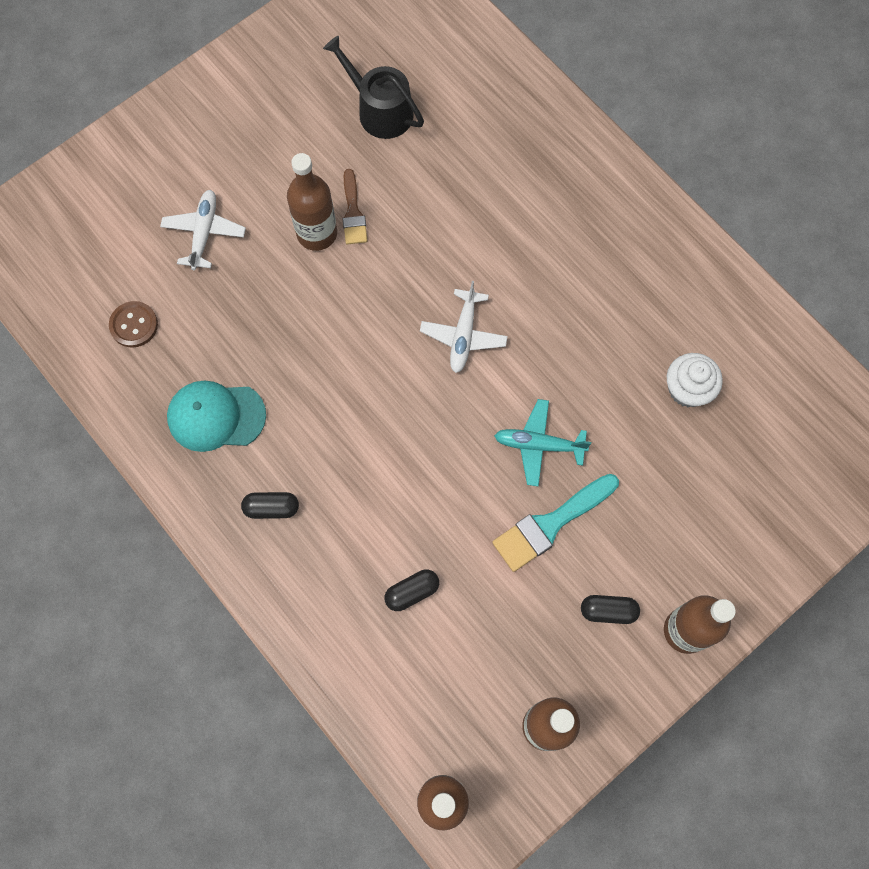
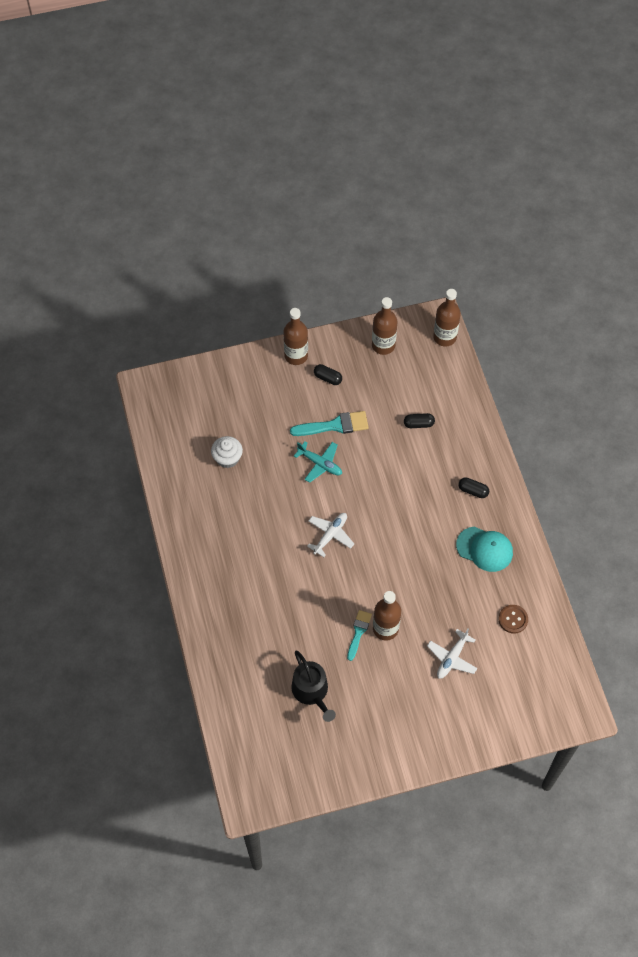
camera: 155 degrees left, 10 degrees down
(353, 212) = (358, 632): brown brush -> turquoise brush

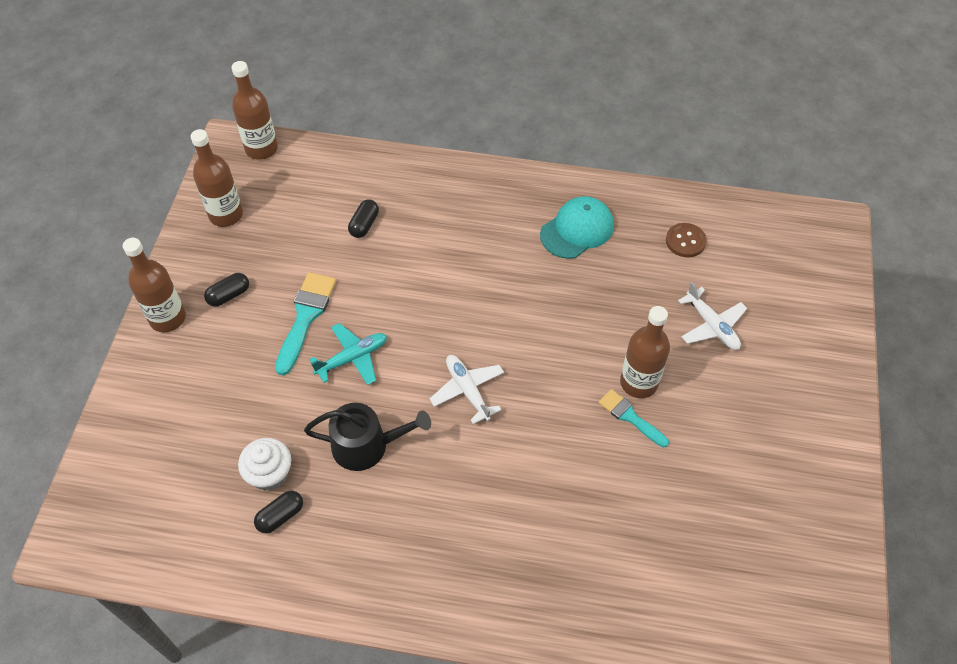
camera: 65 degrees left, 5 degrees down
(312, 692) = (697, 514): black watering can -> black watering can (367, 445)
(473, 491) = (491, 208): black capsule -> black capsule (280, 516)

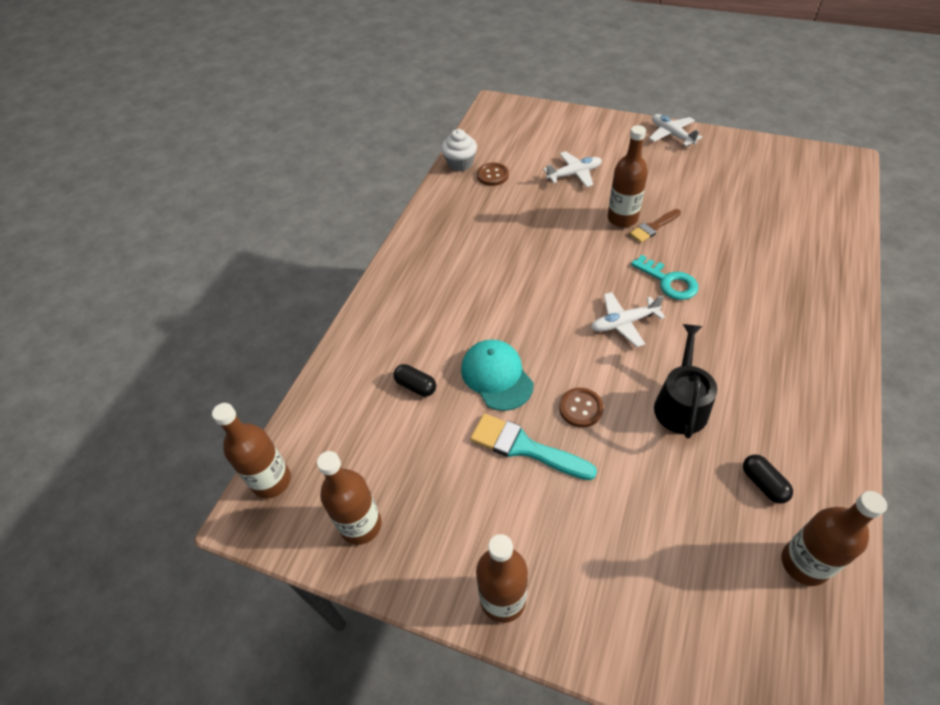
camera: 75 degrees left, 5 degrees down
(202, 544) = (804, 563): none -> brown bottle
(229, 295) = (481, 525): black capsule -> none
(269, 473) = (715, 492): white cupcake -> white cupcake (460, 163)
(352, 358) = (580, 408): turquoise plane -> brown button
(539, 434) = (669, 281): none -> turquoise key
(577, 230) = (465, 233): turquoise cap -> turquoise cap (496, 376)
(630, 417) = (653, 227): turquoise brush -> brown brush
(835, 437) = (671, 135): none -> white plane

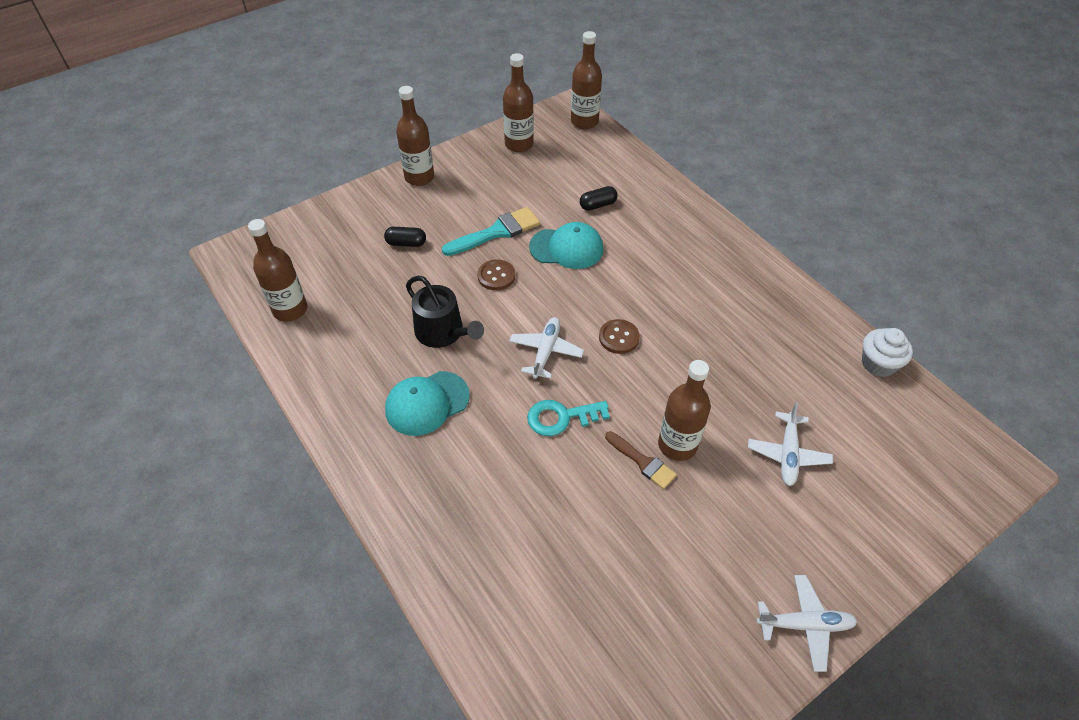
camera: 120 degrees right, 0 degrees up
(492, 175) = (835, 379): brown button -> brown button (619, 337)
(653, 227) = (642, 462): brown brush -> brown brush turned 135 degrees clockwise
(752, 365) = (427, 403): none -> turquoise cap
(763, 484) = (347, 330): black capsule -> black capsule (406, 243)

